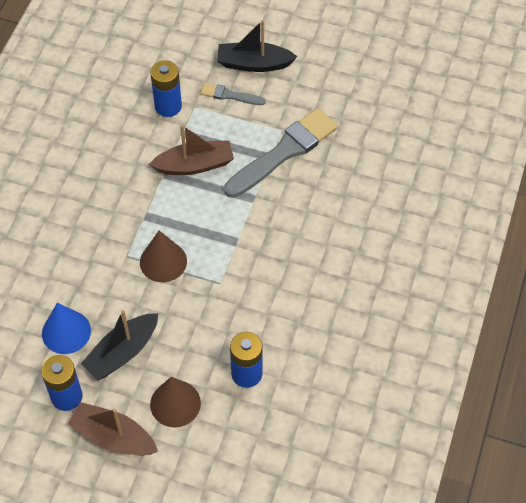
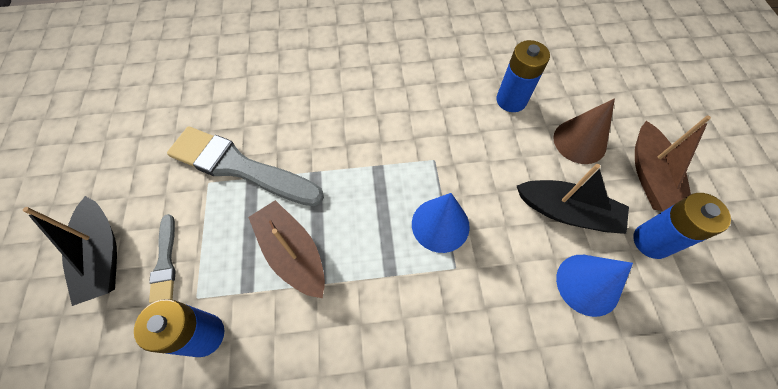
camera: 115 degrees left, 5 degrees up
(163, 261) = (440, 224): brown cone -> blue cone

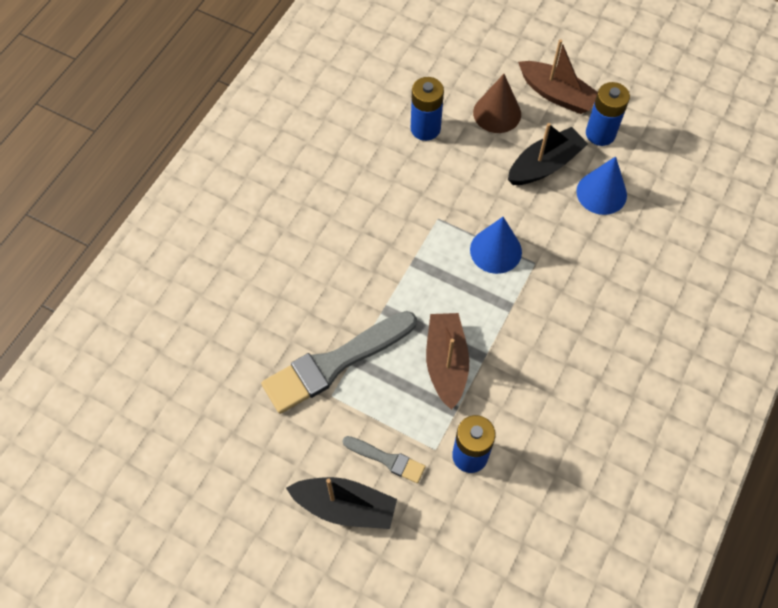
camera: 55 degrees left, 0 degrees up
(292, 253) = (446, 363): brown boat -> brown boat turned 90 degrees clockwise

